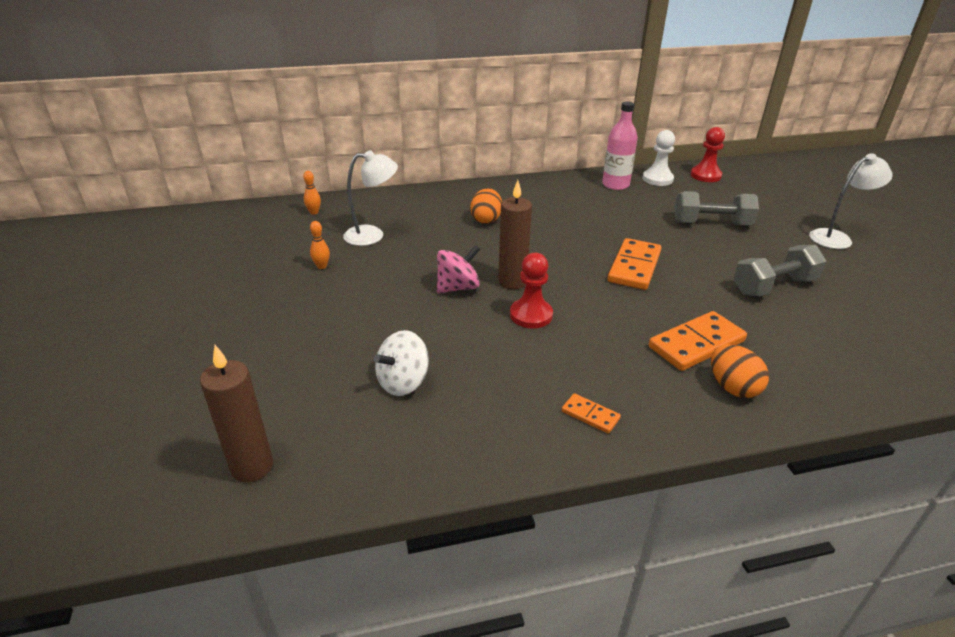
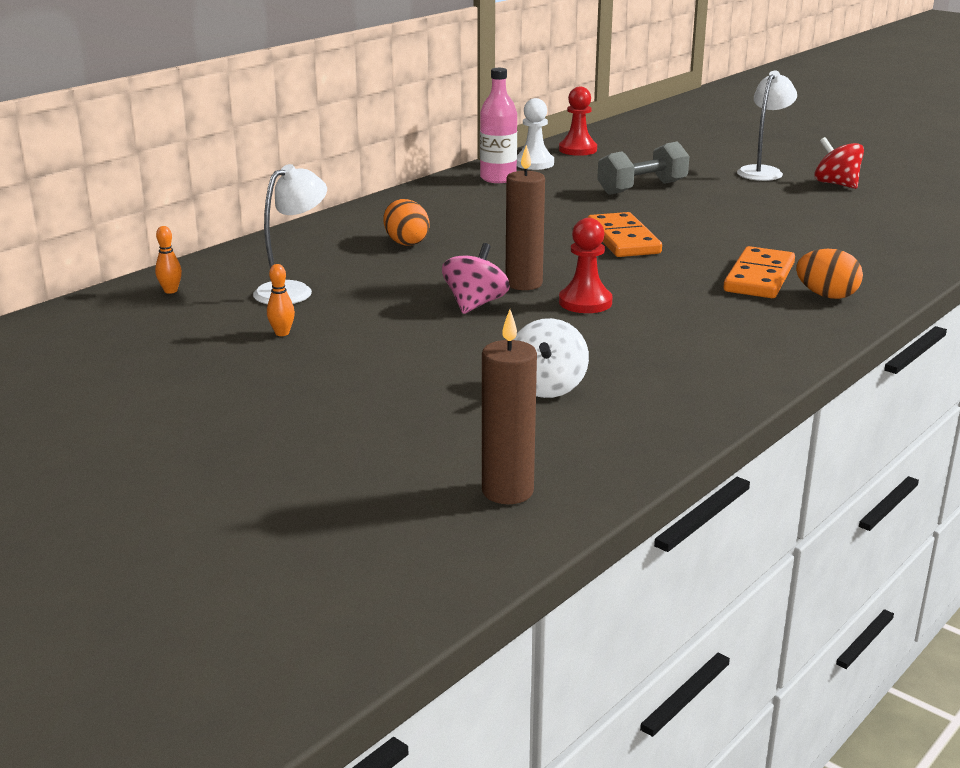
camera: 35 degrees left, 10 degrees down
(590, 415) = (747, 350): orange domino -> none
(773, 286) = (762, 220): grey dumbbell -> none
(892, 271) = (836, 184): none -> red spinning top

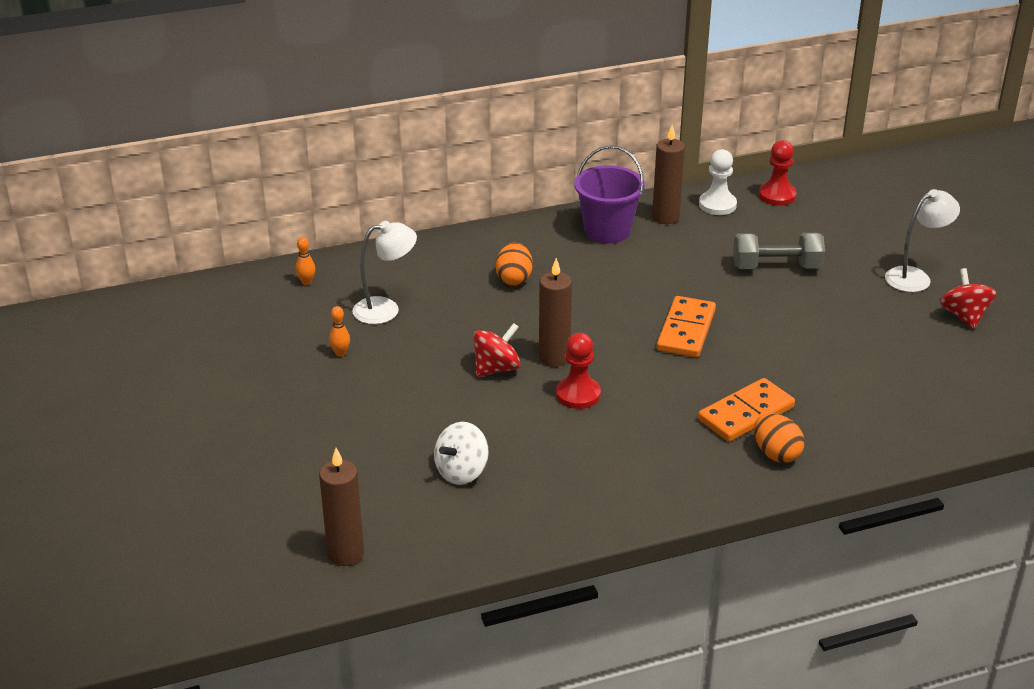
camera: 30 degrees right, 10 degrees up
(455, 196) = (607, 231): none -> purple bucket
(475, 304) = (496, 368): pink spinning top -> red spinning top
(498, 178) = (665, 217): pink bottle -> brown candle

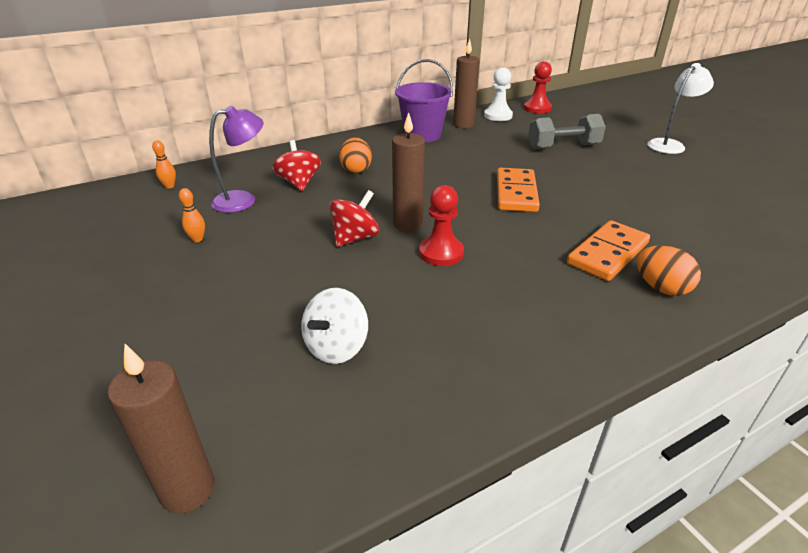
camera: 10 degrees left, 0 degrees up
(386, 309) = (243, 200): white lamp -> purple lamp
(964, 316) = (728, 165): red spinning top -> red spinning top (299, 183)

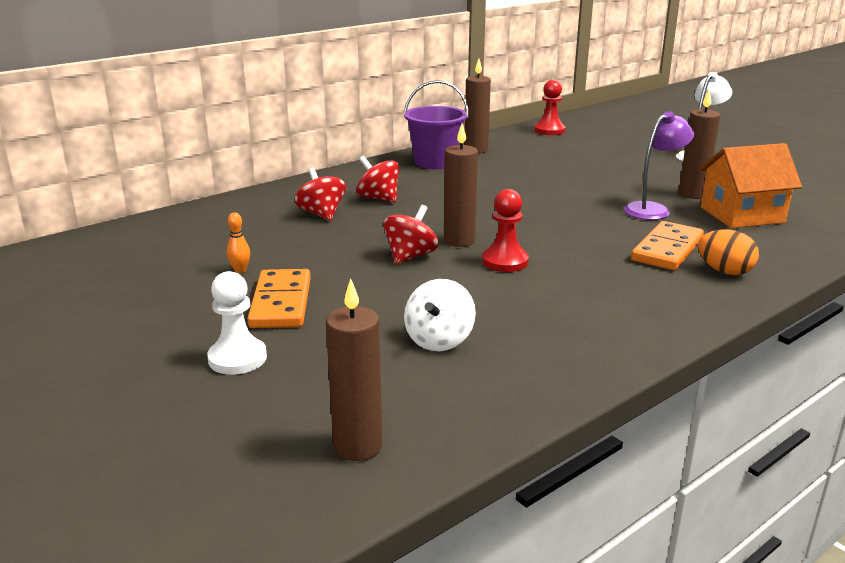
camera: 10 degrees left, 10 degrees down
(169, 186) = (174, 227): orange bowling pin -> none
(243, 200) = (268, 233): purple lamp -> purple lamp (653, 209)
(356, 170) = (378, 198): orange egg -> red spinning top
(498, 116) = (510, 140): white pawn -> white pawn (237, 358)
(516, 193) = (558, 207): orange domino -> orange domino (281, 303)
(563, 146) = (591, 164): grey dumbbell -> none
(652, 188) = (692, 194): none -> brown candle
(697, 217) = (742, 215): none -> orange house

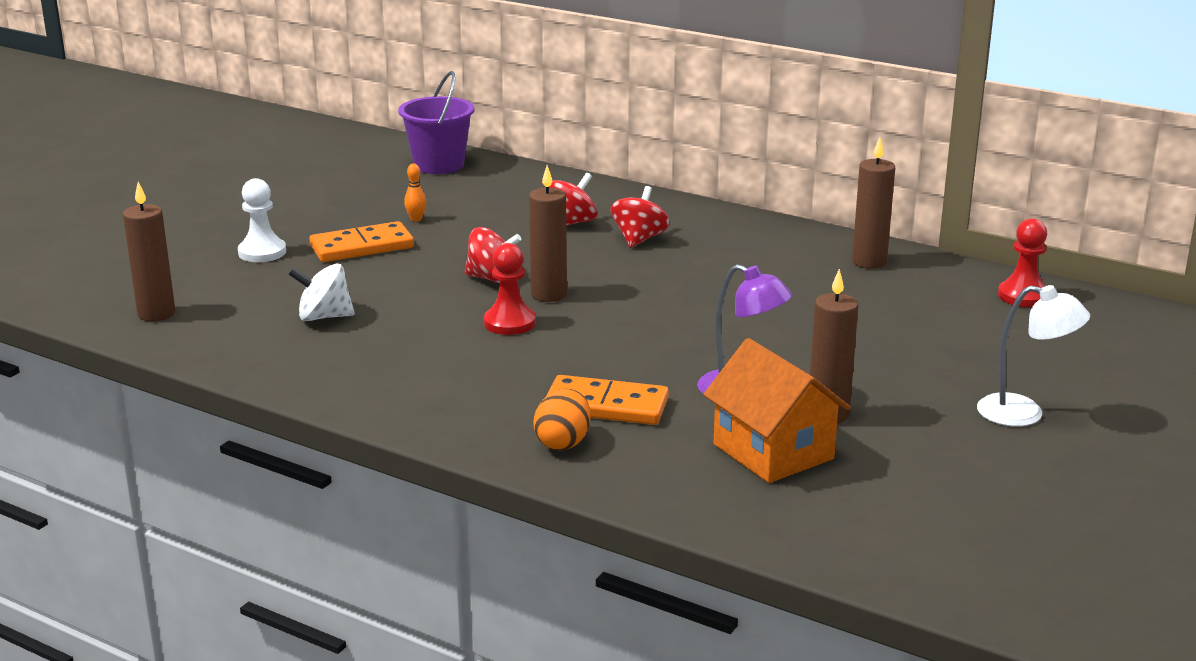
camera: 70 degrees right, 0 degrees up
(435, 162) = (792, 247): purple bucket -> purple bucket (439, 165)

